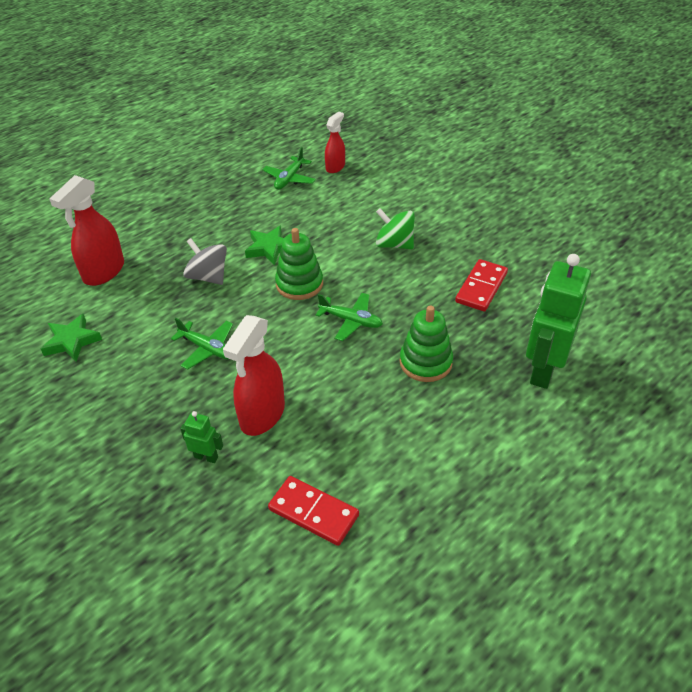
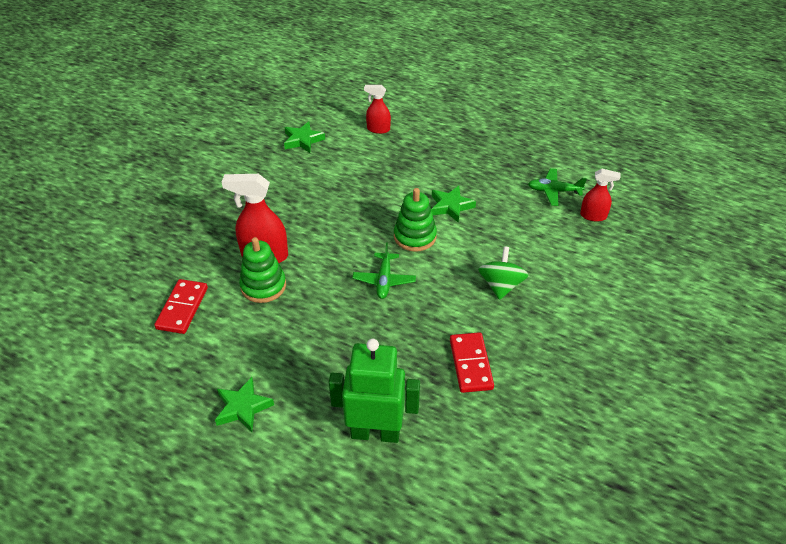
camera: 70 degrees right, 0 degrees up
(104, 272) = (378, 129): red spray bottle -> red spray bottle, size x0.59
(206, 457) = (218, 238): green robot -> none
(207, 349) = (320, 207): green plane -> none
(208, 276) = (398, 182): grey spinning top -> none
(425, 362) = (353, 341): green stacking toy -> green stacking toy (263, 286)
(481, 287) = (470, 364): red domino -> red domino turned 75 degrees clockwise
(486, 471) = (243, 407): none -> green star

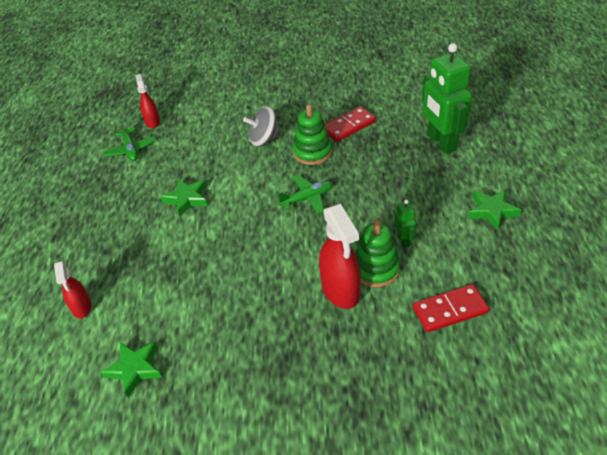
camera: 115 degrees left, 0 degrees up
(274, 319) = (403, 240): none -> green robot
(415, 236) = (242, 203): green stacking toy -> green stacking toy (312, 152)
(501, 285) = (264, 139): green spinning top -> grey spinning top

